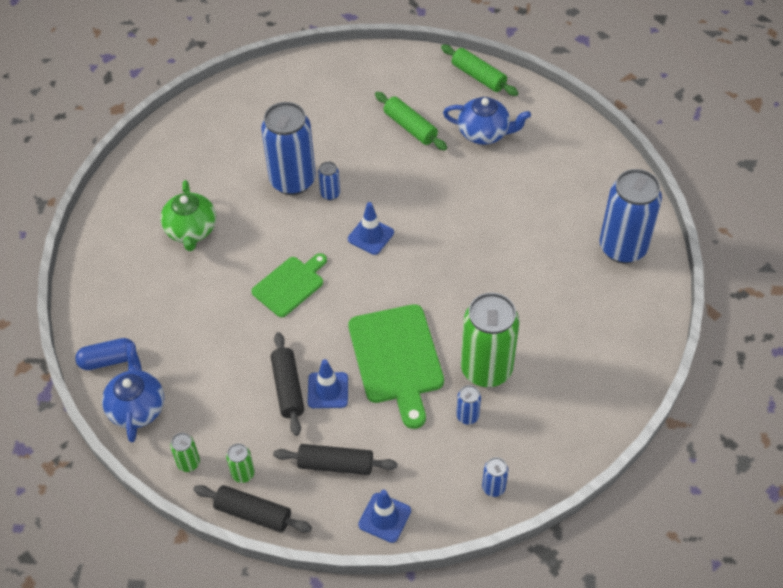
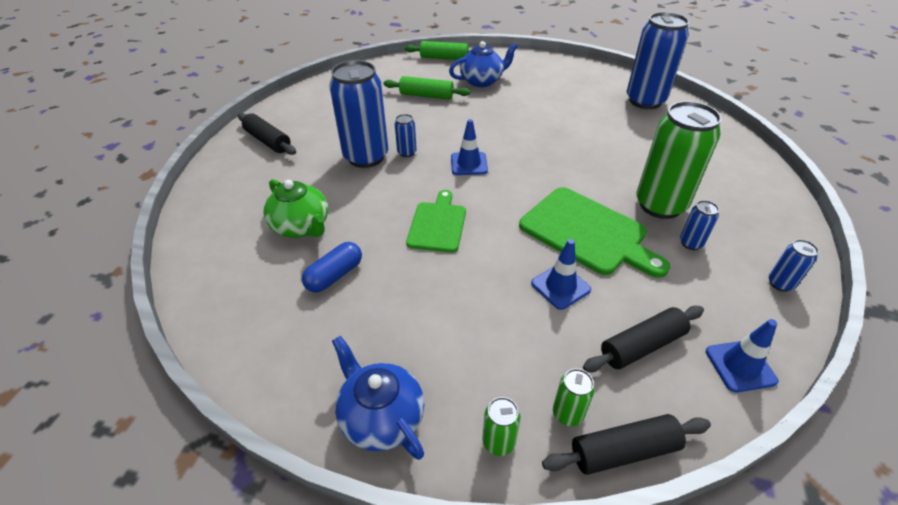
camera: 35 degrees left, 10 degrees down
(108, 360) = (303, 386): blue capsule -> blue capsule (335, 275)
(288, 388) = (523, 305): black rolling pin -> black rolling pin (268, 141)

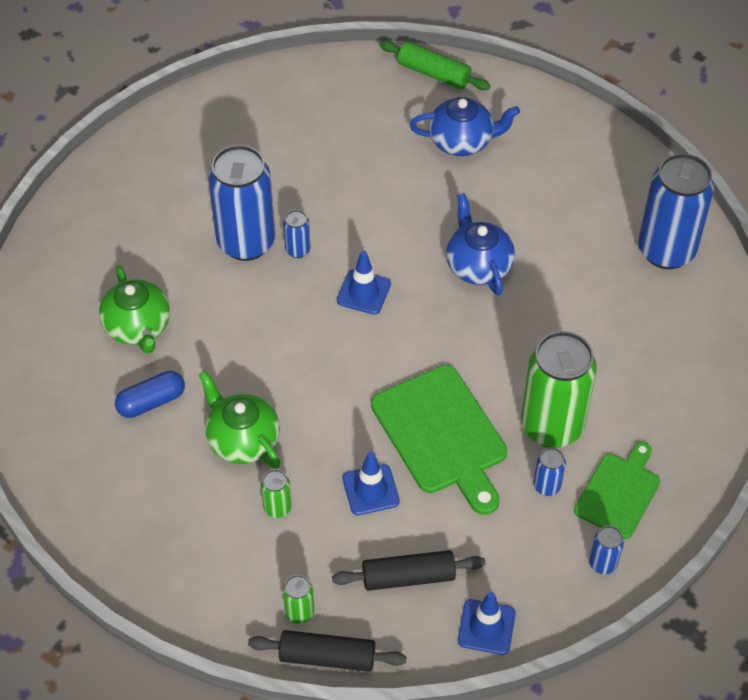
camera: 20 degrees right, 10 degrees up
(268, 141) = (139, 178): black rolling pin -> none
(381, 417) = (141, 559): blue teapot -> blue teapot (478, 265)
(426, 95) = (370, 150): green rolling pin -> none
(430, 281) = (242, 440): none -> green teapot
(437, 224) = (284, 371): green cutting board -> green cutting board (619, 492)
(498, 442) = (228, 614): green can -> green can (277, 508)

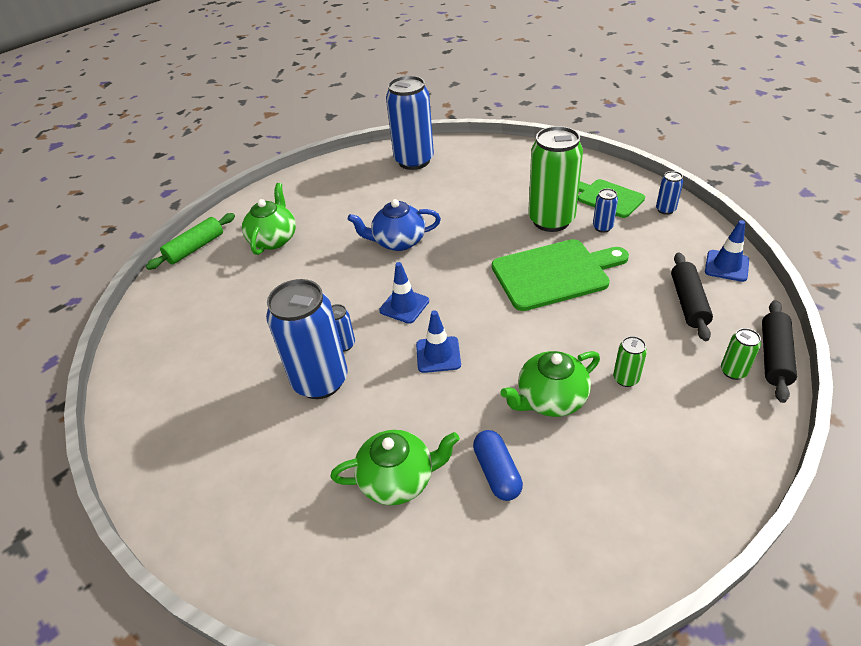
camera: 75 degrees left, 10 degrees down
(370, 490) = (606, 317): blue traffic cone -> blue traffic cone (438, 354)
(462, 141) = (274, 239): blue teapot -> green teapot

